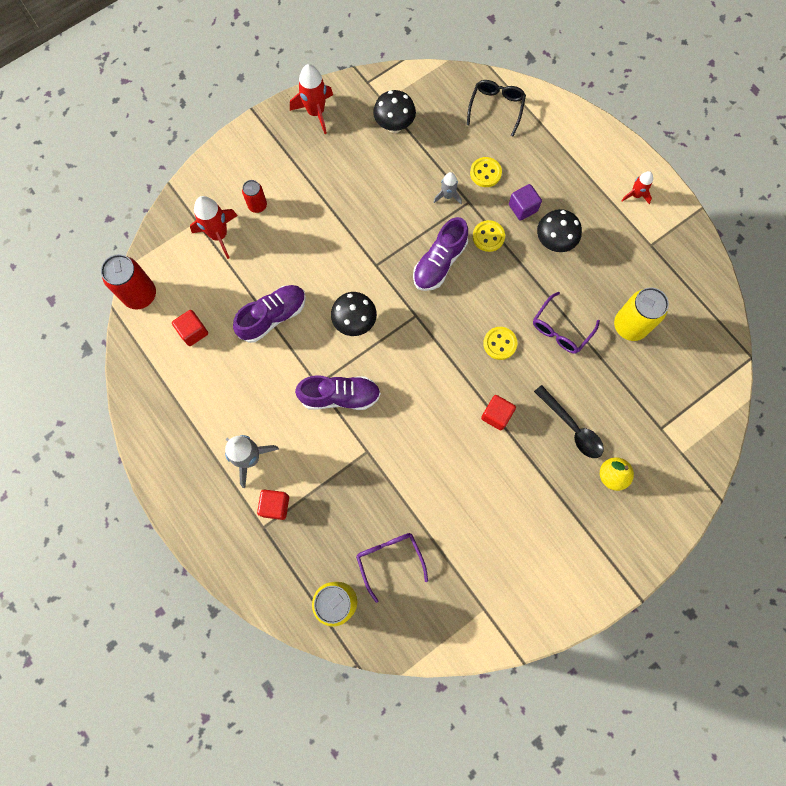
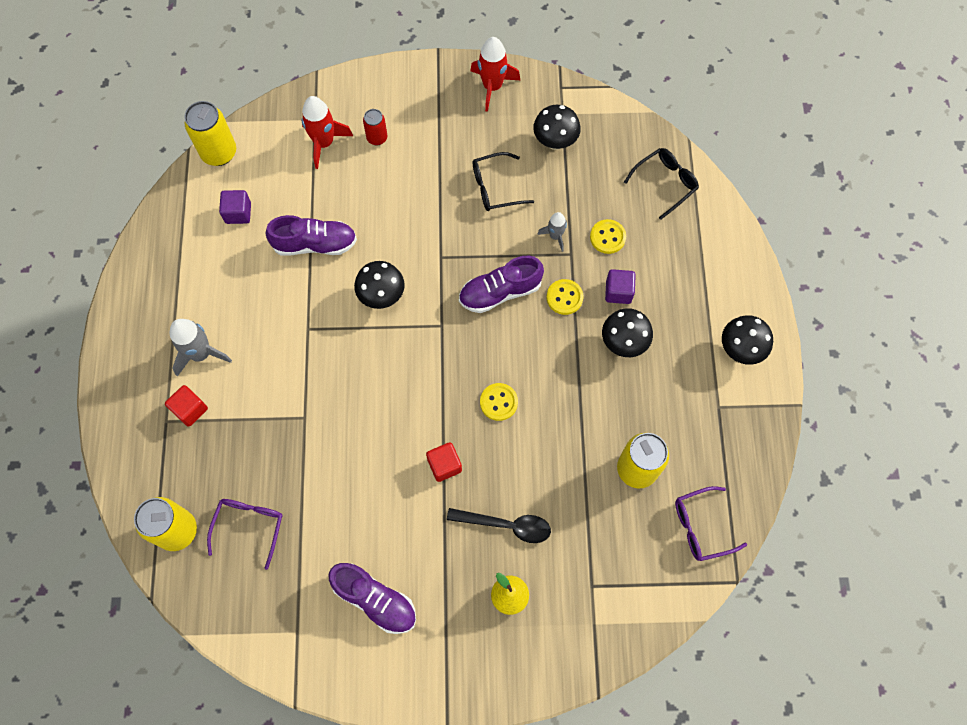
camera: 35 degrees right, 5 degrees down
(140, 295) = (219, 153): red can -> yellow can
(193, 332) = (238, 213): red cube -> purple cube
(340, 396) = (318, 352): purple shoe -> purple shoe (375, 600)
(376, 187) = (495, 187): none -> black glasses
(561, 329) = (567, 427): purple glasses -> purple glasses (701, 527)
(572, 427) = (506, 525): black spoon -> black spoon turned 75 degrees counterclockwise
(635, 195) = (740, 350): red rocket -> black mushroom

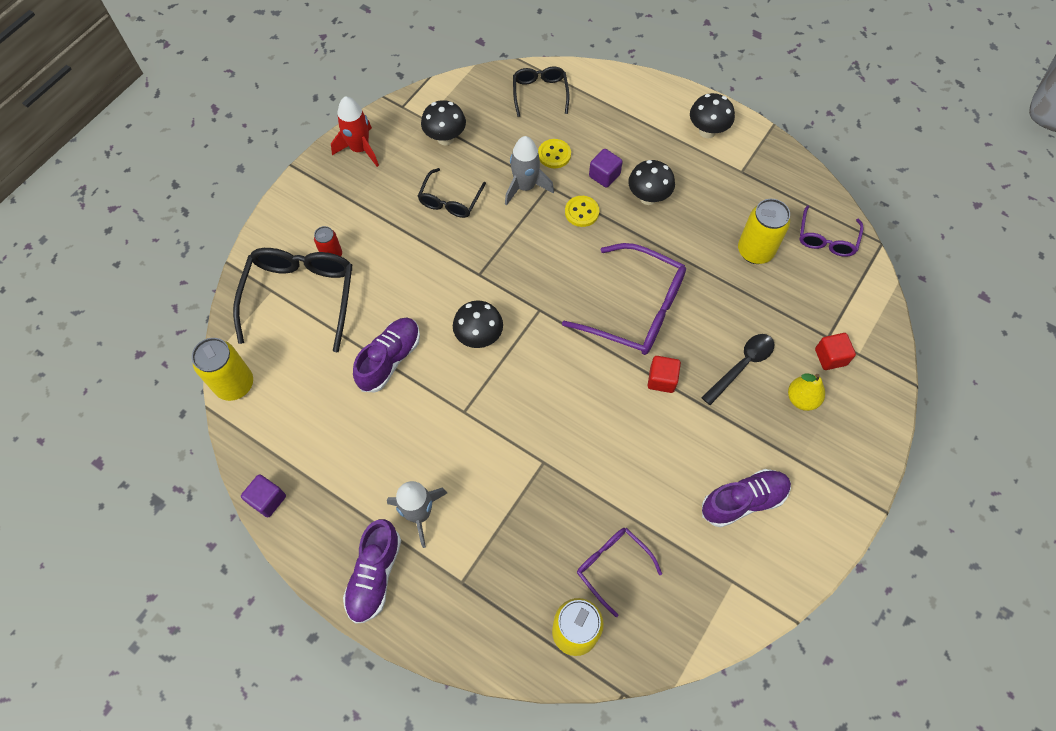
camera: 55 degrees left, 5 degrees down
(190, 410) = (466, 554): red cube -> red cube (830, 357)
(238, 213) = (308, 403): purple cube -> purple cube (267, 499)
(324, 143) = (301, 297): red rocket -> black glasses
(498, 402) = (635, 309): yellow button -> purple glasses
(500, 292) = (543, 252): purple shoe -> purple shoe (374, 575)
(555, 236) = (525, 187): grey rocket -> grey rocket, size x1.70

